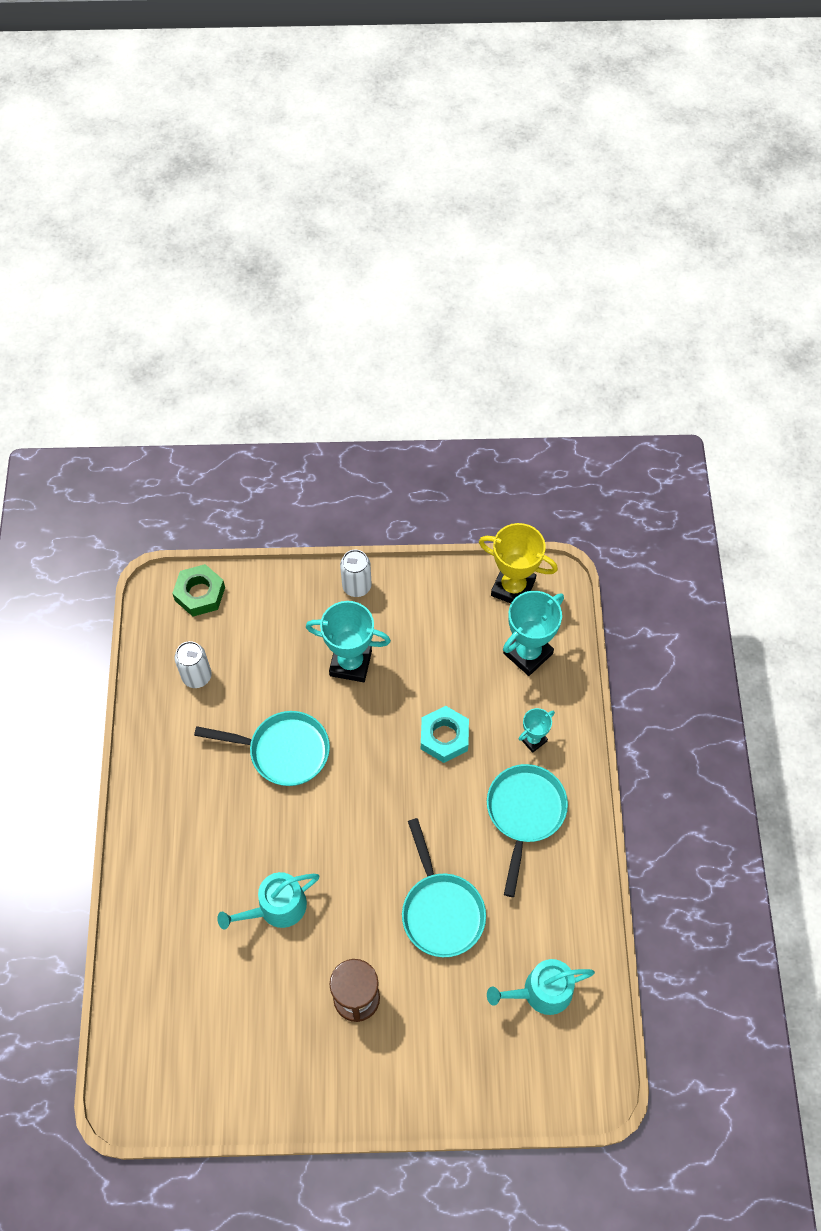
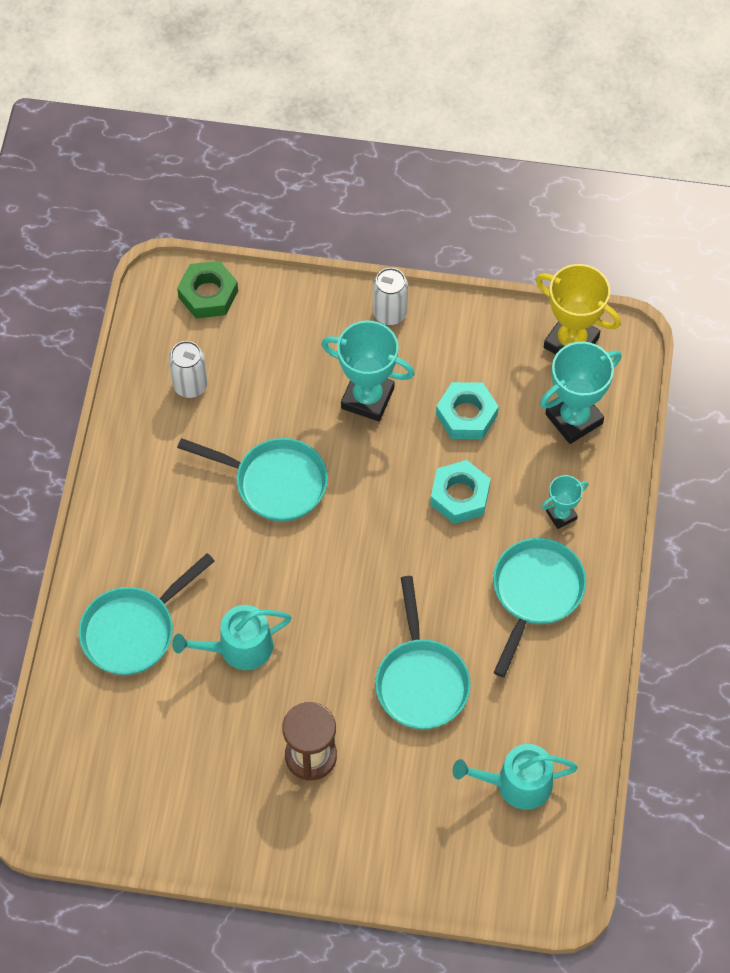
camera: 10 degrees right, 0 degrees up
(181, 907) = (133, 630): none -> turquoise pan
(437, 664) = (466, 415): none -> turquoise nut

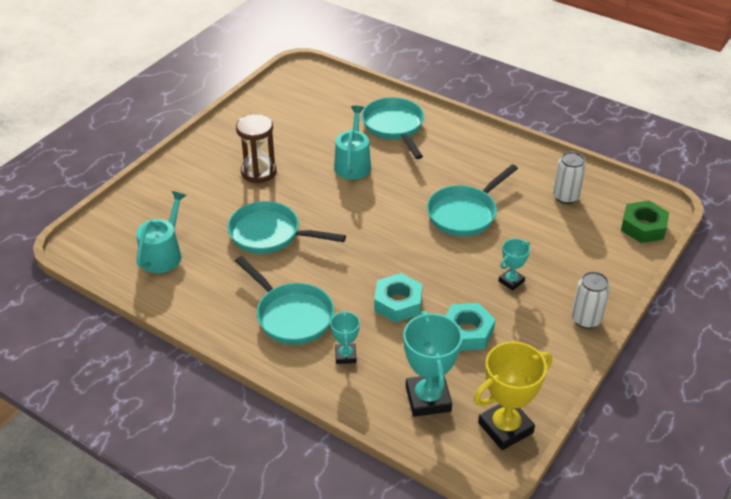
camera: 115 degrees right, 20 degrees down
(367, 398) = (511, 281): turquoise trophy -> turquoise trophy, size x0.54

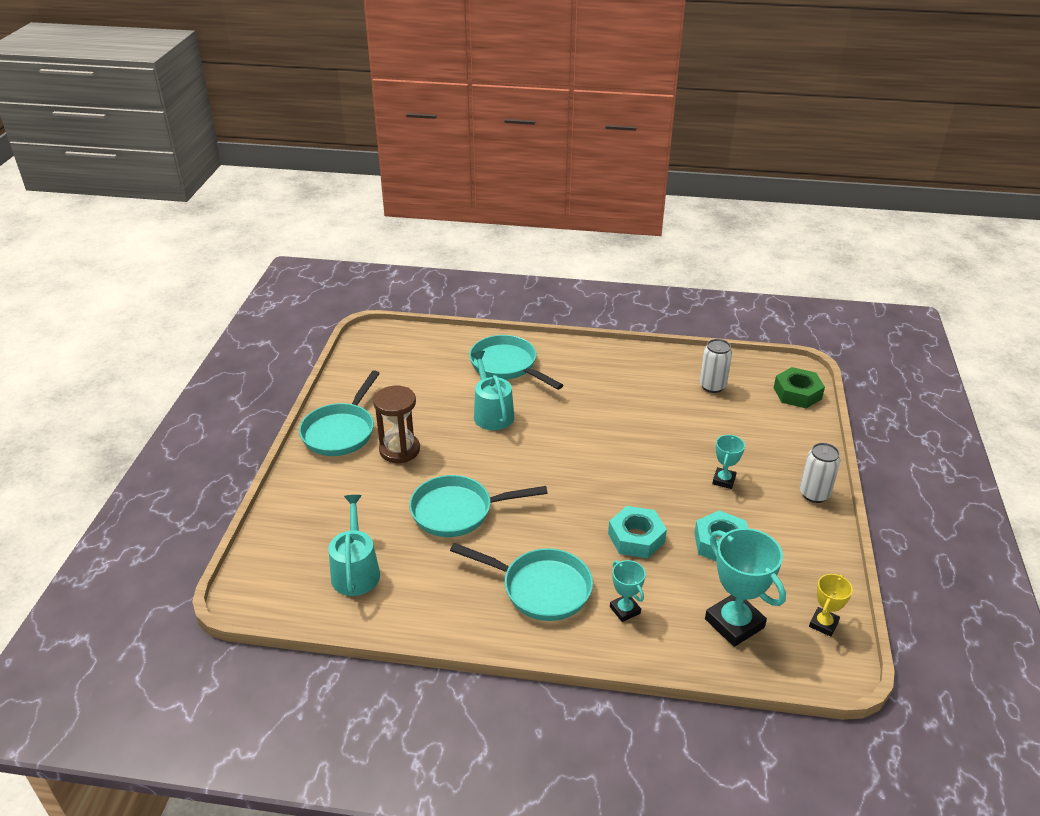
camera: 25 degrees left, 5 degrees down
(464, 213) = (634, 429): turquoise pan -> turquoise pan (341, 431)
(505, 428) = (823, 624): yellow trophy -> yellow trophy, size x0.54

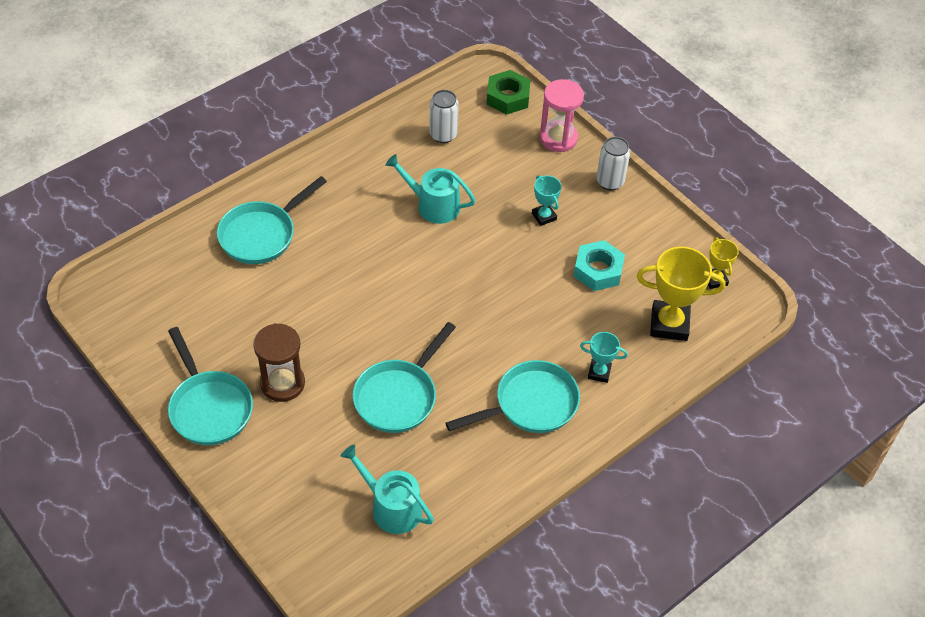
camera: 50 degrees left, 15 degrees up
(492, 413) = (310, 290): turquoise watering can -> turquoise watering can (433, 205)
(507, 365) = (261, 234): turquoise pan -> turquoise pan turned 45 degrees counterclockwise
(636, 538) = (543, 311): turquoise nut -> none
(734, 623) = (669, 324): turquoise trophy -> yellow trophy
(806, 441) = (558, 138): none -> pink hourglass

